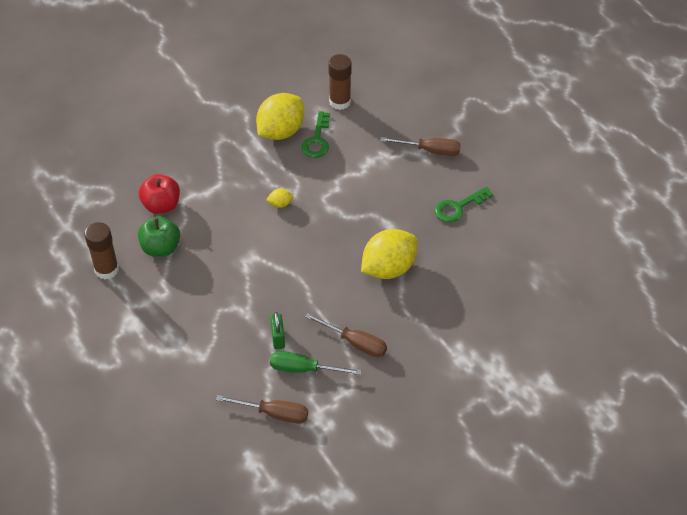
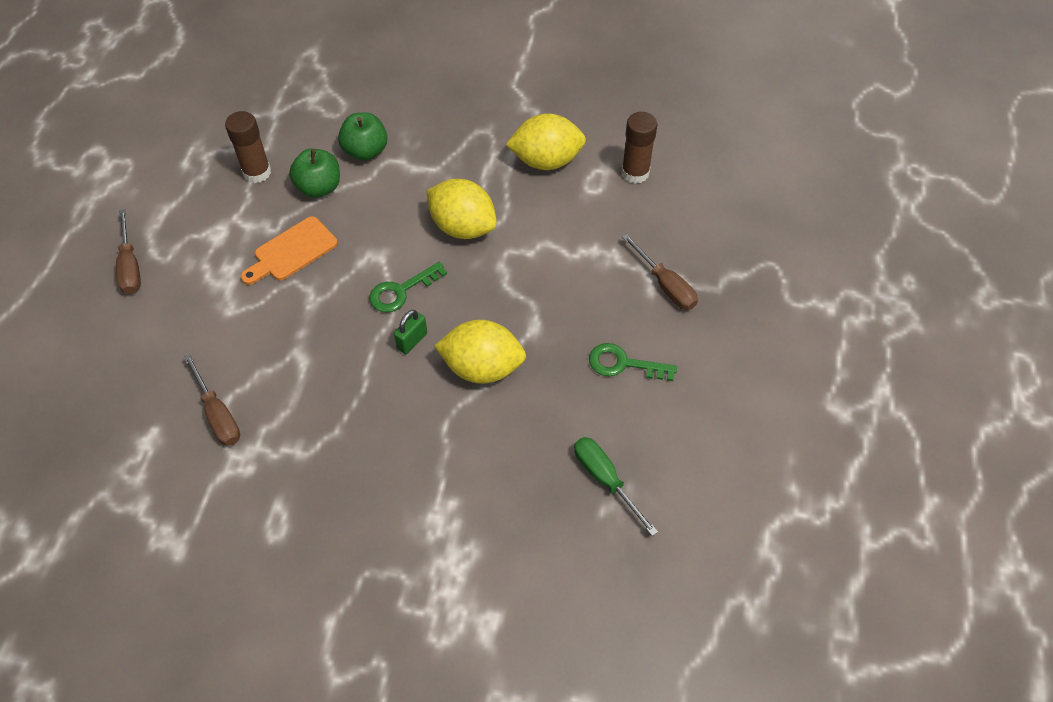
camera: 45 degrees right, 5 degrees up
(161, 205) = (365, 151): red apple -> green apple
(194, 295) = (292, 251): none -> orange cutting board
(278, 338) = (307, 348): green padlock -> green padlock (412, 341)
(280, 204) = (463, 227): yellow lemon -> yellow lemon, size x2.39
(304, 369) = (292, 397): green screwdriver -> green screwdriver (605, 480)
(317, 140) = (569, 193): green key -> green key (401, 291)
(355, 342) = (364, 412): brown screwdriver -> brown screwdriver (130, 266)

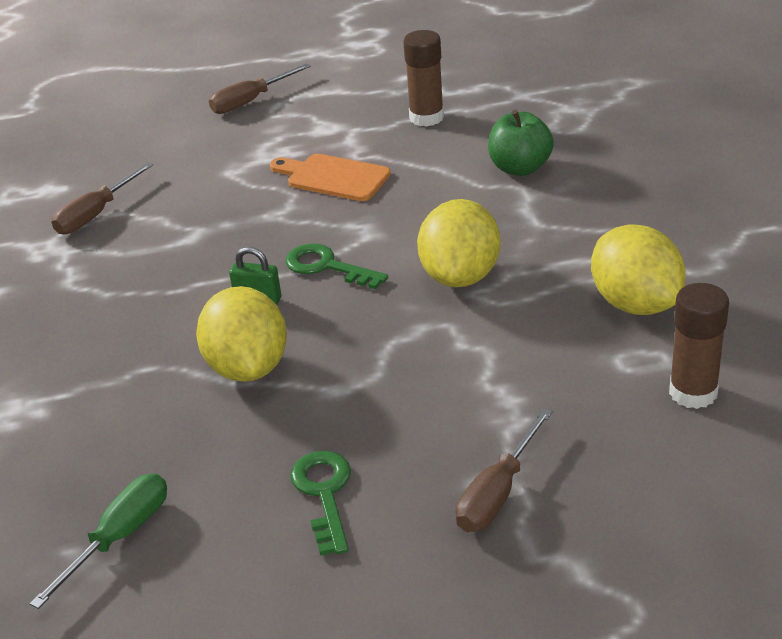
camera: 70 degrees right, 20 degrees down
(319, 187) = (438, 160): green apple -> none

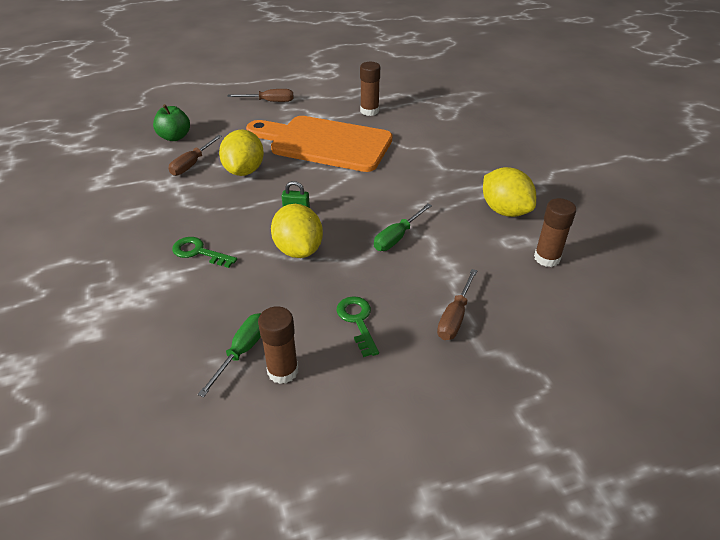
camera: 10 degrees left, 5 degrees up
(179, 573) = (282, 371): none -> brown glue stick
(250, 101) = (269, 101): brown screwdriver -> brown screwdriver turned 135 degrees counterclockwise
(326, 267) = (331, 192): green key -> green key (198, 252)
(333, 177) = (325, 143): orange cutting board -> orange cutting board, size x2.15
(426, 349) = (397, 237): none -> green screwdriver
(460, 276) = (407, 197): yellow lemon -> yellow lemon (244, 171)
(520, 168) = (426, 138): green apple -> green apple (174, 137)

